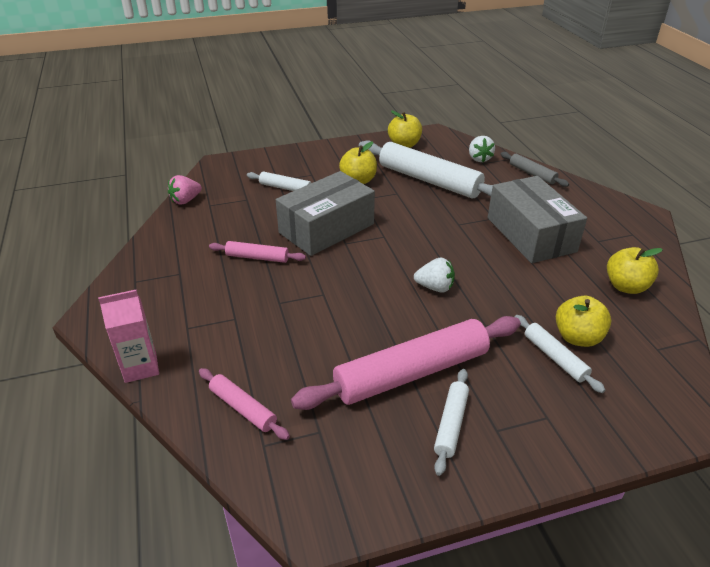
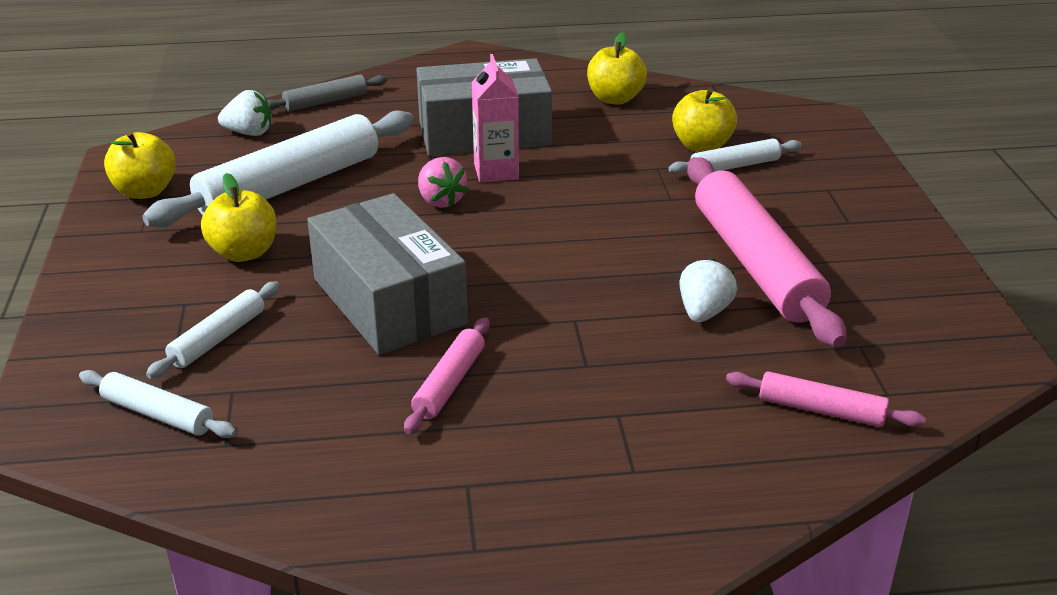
camera: 80 degrees left, 5 degrees down
(140, 367) = (730, 525): pink carton -> pink carton (496, 171)
(185, 200) = (184, 482): pink strawberry -> pink strawberry (440, 201)
(243, 408) = (821, 410): pink rolling pin -> pink rolling pin turned 60 degrees clockwise
(435, 287) = (584, 222): white strawberry -> white strawberry (704, 312)
(451, 424) = (842, 249): white rolling pin -> white rolling pin (158, 414)

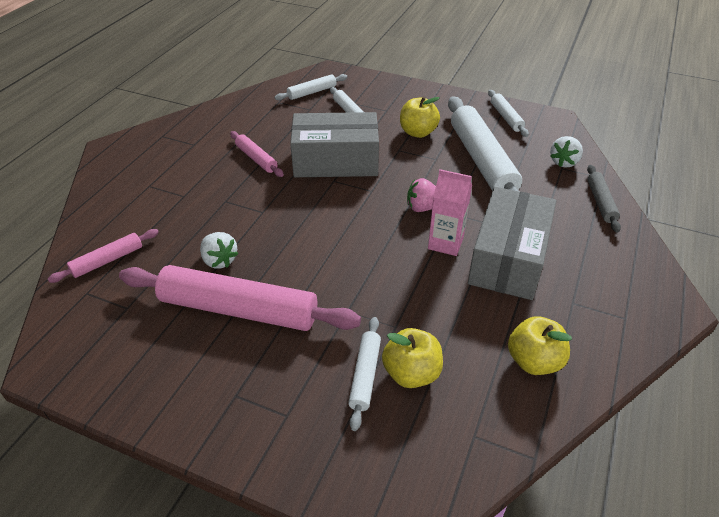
camera: 120 degrees right, 10 degrees up
(145, 191) = (506, 117): yellow apple -> white rolling pin

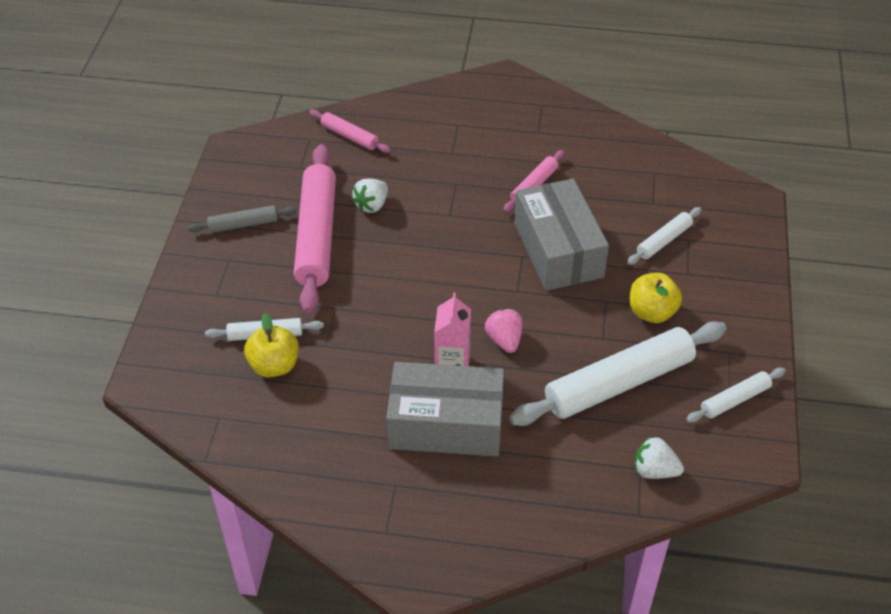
camera: 75 degrees right, 5 degrees up
(312, 92) = (691, 196): white rolling pin -> none
(534, 361) = (308, 454): yellow apple -> none
(601, 202) = (581, 512): grey rolling pin -> grey rolling pin (243, 225)

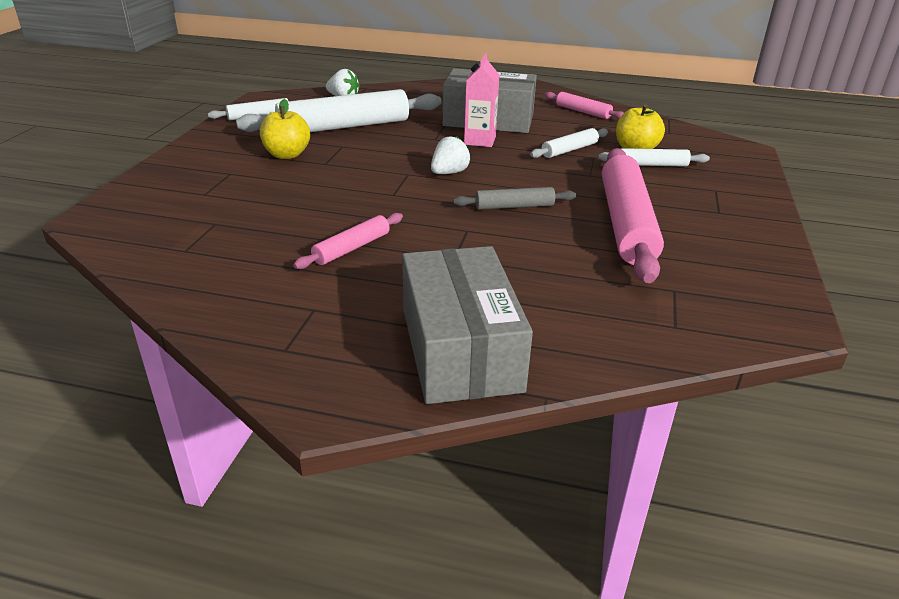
camera: 175 degrees left, 15 degrees down
(243, 225) = (721, 238): grey rolling pin -> grey rolling pin (514, 206)
(349, 136) = (612, 325): pink rolling pin -> pink rolling pin (583, 112)
(372, 205) = (564, 244): white strawberry -> white strawberry (449, 173)
(504, 340) = (430, 150): pink strawberry -> none
(558, 250) = (352, 196): grey box -> grey box (460, 349)
(663, 241) = (232, 194): white rolling pin -> white rolling pin (569, 150)

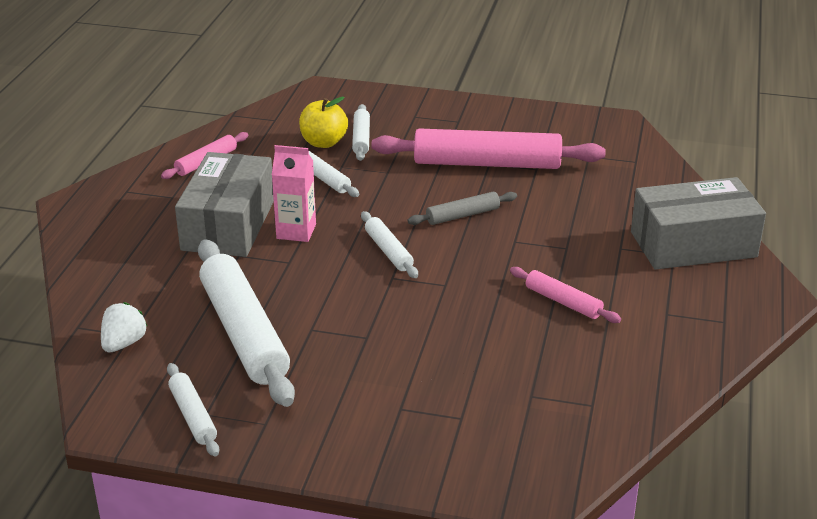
camera: 90 degrees left, 0 degrees up
(287, 155) = (341, 369): yellow apple -> none
(449, 173) = (388, 251): white strawberry -> white rolling pin
(514, 206) = (462, 215): grey rolling pin -> grey rolling pin turned 75 degrees clockwise

